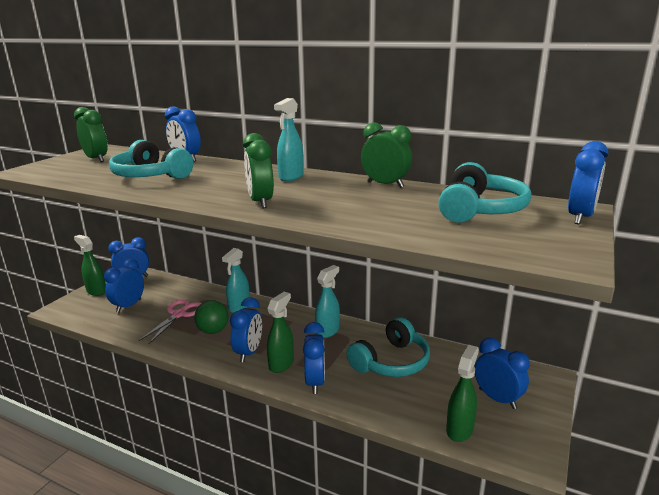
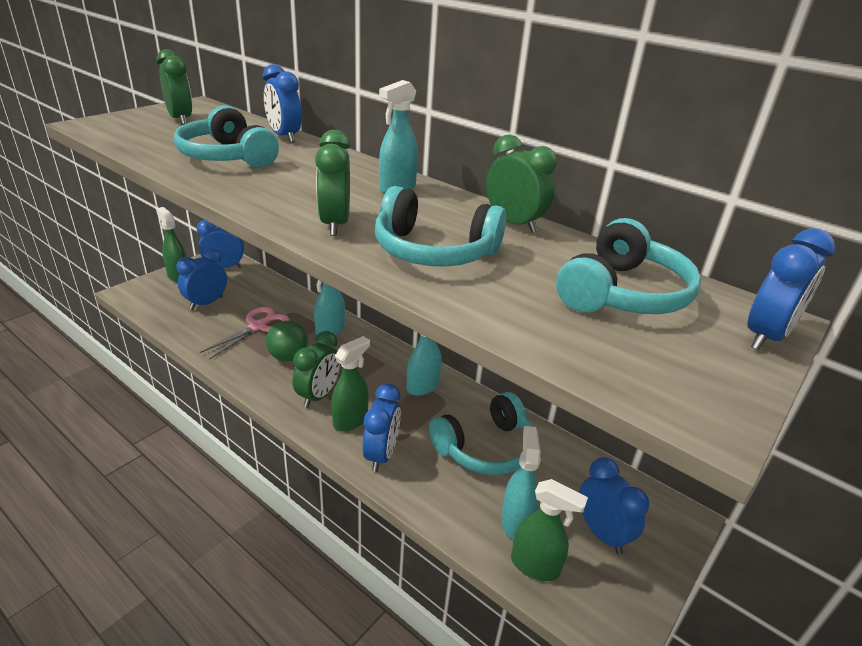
camera: 10 degrees right, 10 degrees up
(249, 352) = (318, 396): blue clock -> green clock
(341, 206) = (434, 251): none -> turquoise headphones
(433, 404) = (515, 521): none -> turquoise spray bottle
(459, 429) = (535, 566): green spray bottle -> green spray bottle turned 75 degrees clockwise

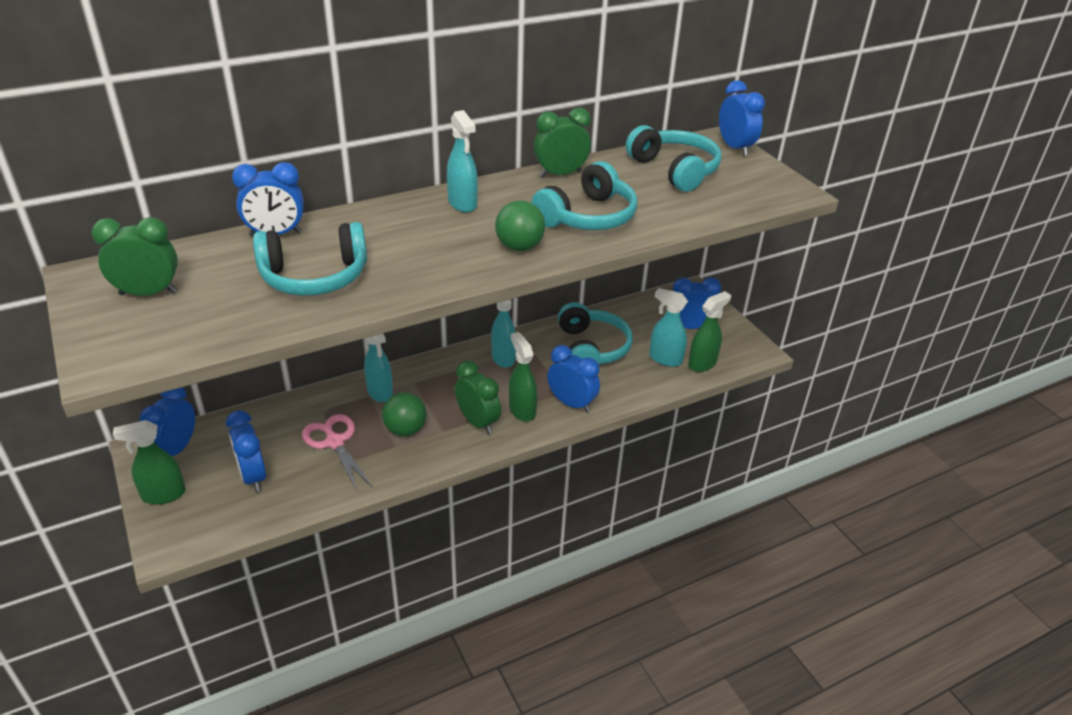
camera: 65 degrees left, 5 degrees up
(335, 224) = (519, 247): green clock -> green ball

